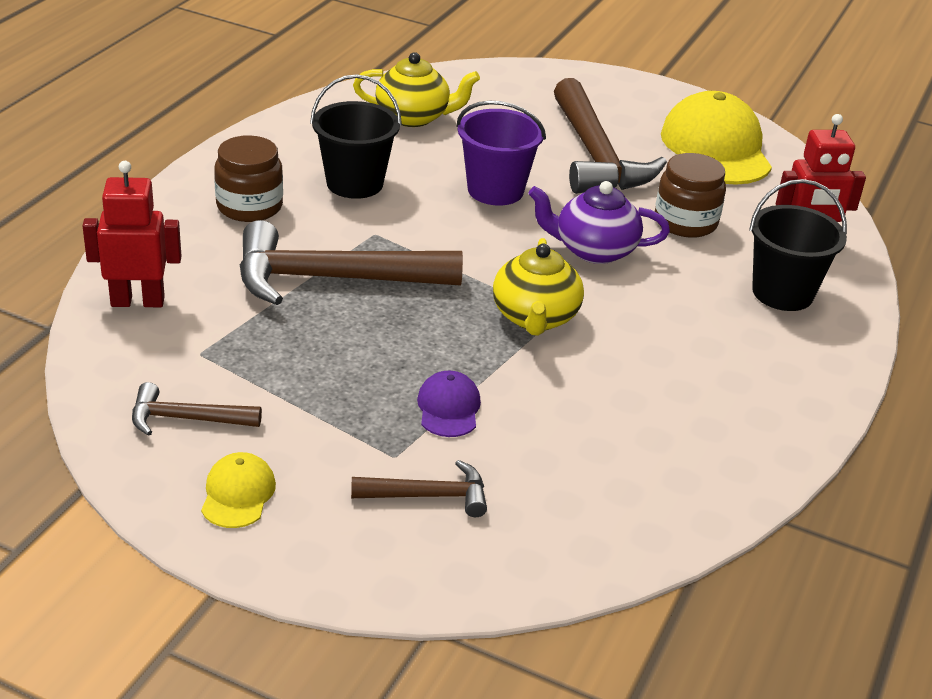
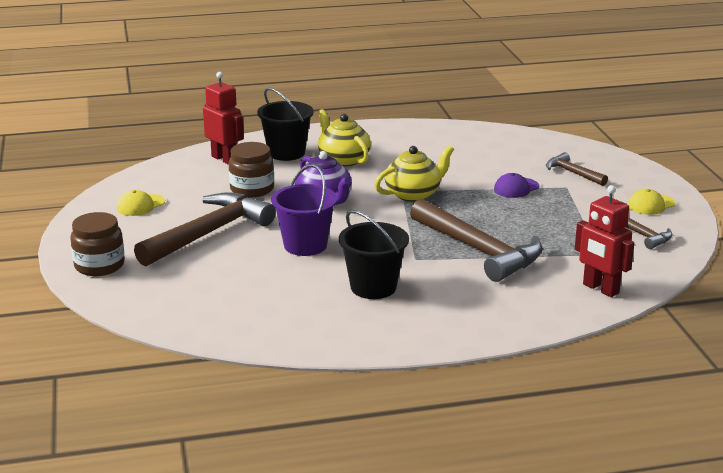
camera: 125 degrees left, 10 degrees down
(249, 206) = (459, 305): brown jar -> brown jar (99, 265)
(414, 117) = (250, 306): yellow teapot -> yellow teapot (343, 160)
(715, 148) = (140, 205): yellow cap -> yellow cap, size x0.47

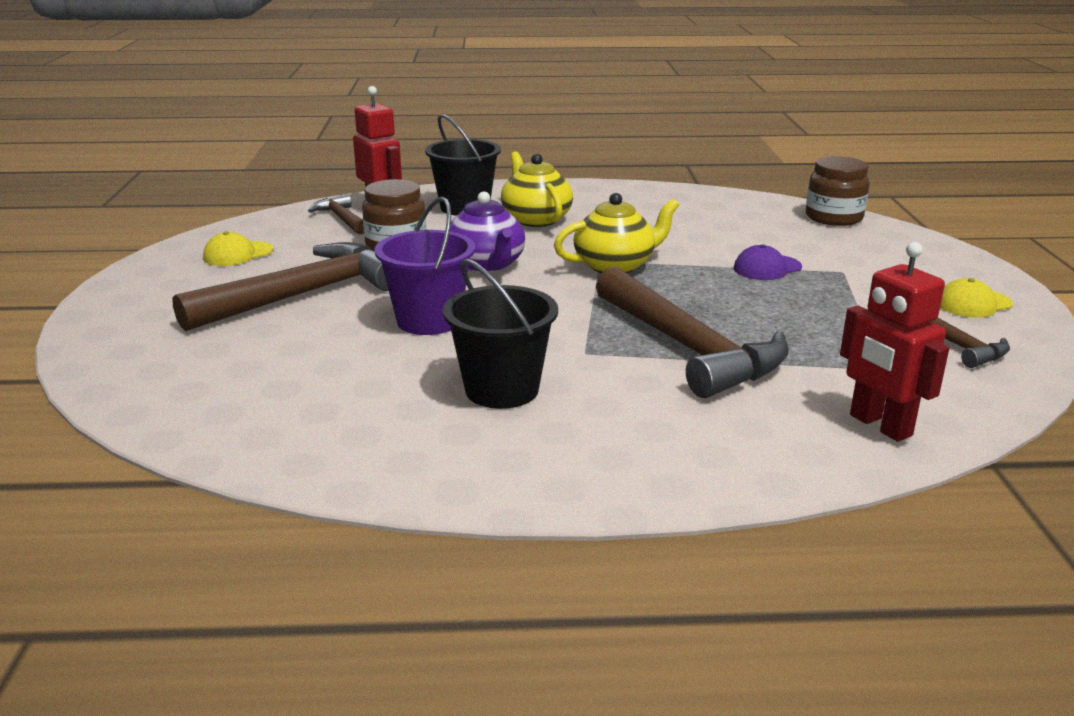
camera: 10 degrees right, 0 degrees up
(99, 265) = (124, 325): brown jar -> brown jar (833, 217)
(573, 173) = (855, 254): brown hammer -> brown hammer (342, 219)

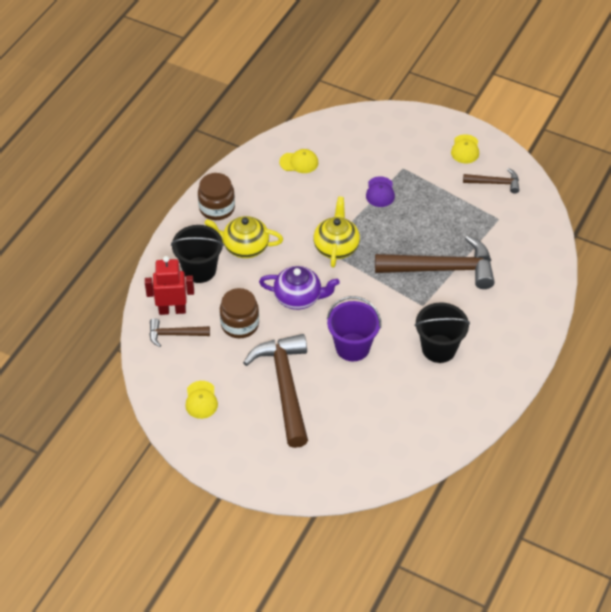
camera: 60 degrees left, 25 degrees up
(729, 214) = (299, 162): none -> yellow cap
(833, 217) = (336, 125): brown jar -> brown jar (217, 208)
(879, 425) = (537, 249): red robot -> none

